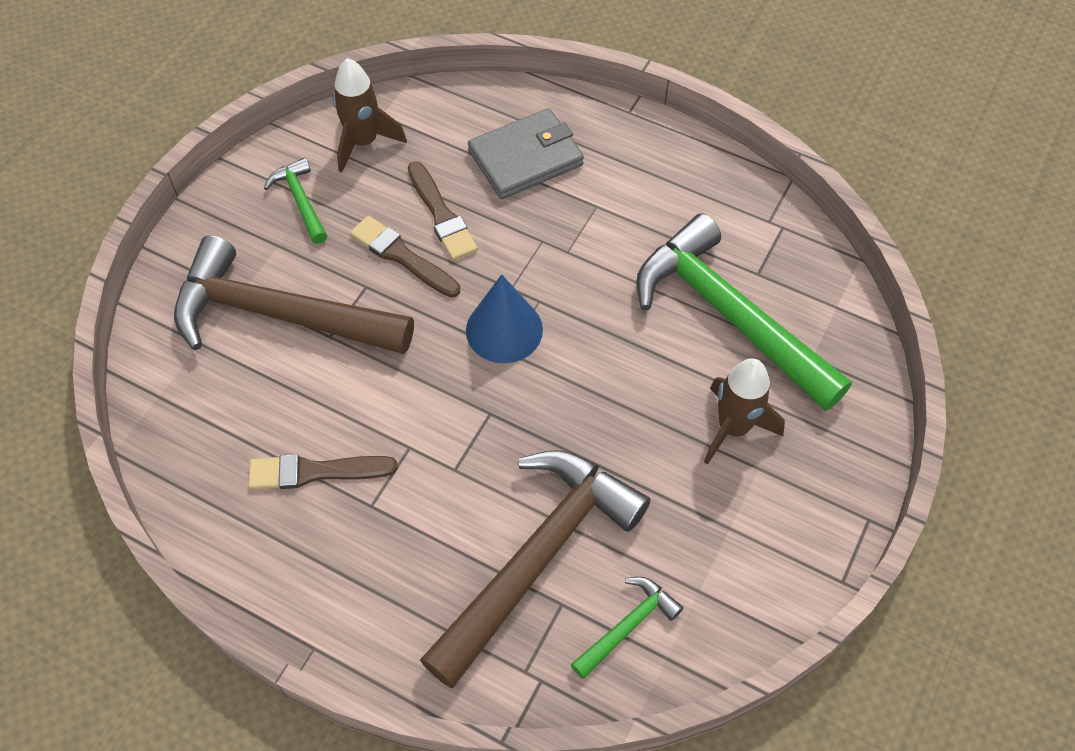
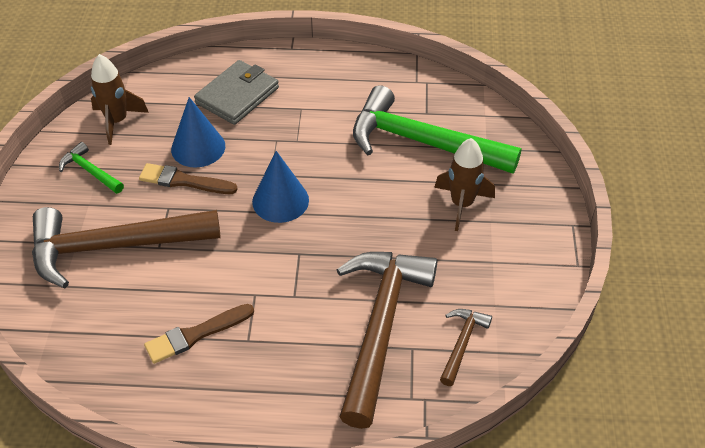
camera: 25 degrees left, 10 degrees down
(441, 215) = (198, 147): brown brush -> blue cone
(627, 626) = (462, 343): green hammer -> brown hammer

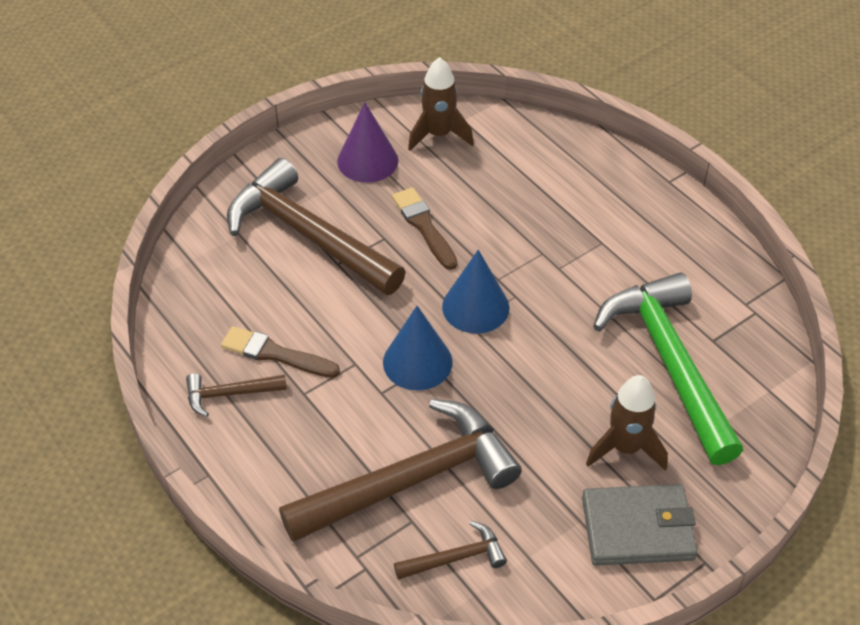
camera: 50 degrees right, 0 degrees up
(90, 171) = (367, 161): green hammer -> purple cone
(198, 147) = (471, 207): blue cone -> blue cone (417, 362)
(200, 385) = (230, 394): none -> brown hammer
(237, 95) = (563, 188): grey wallet -> grey wallet (638, 528)

